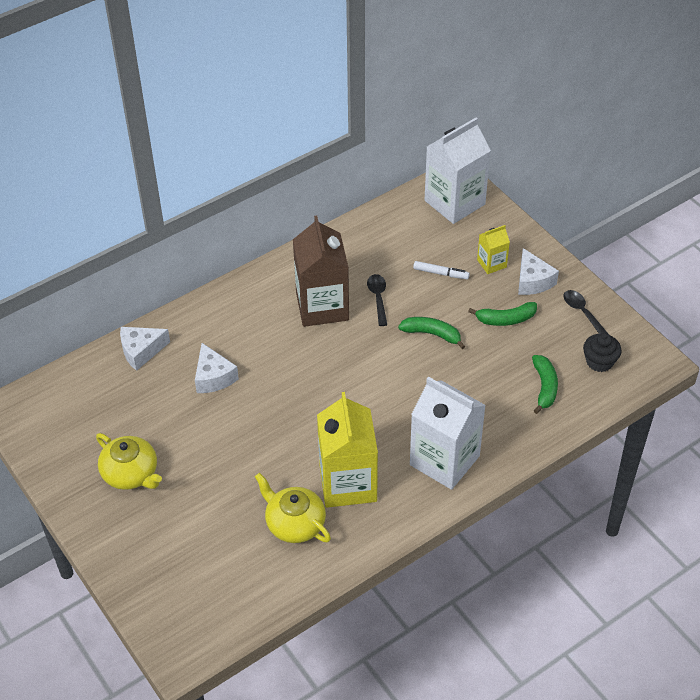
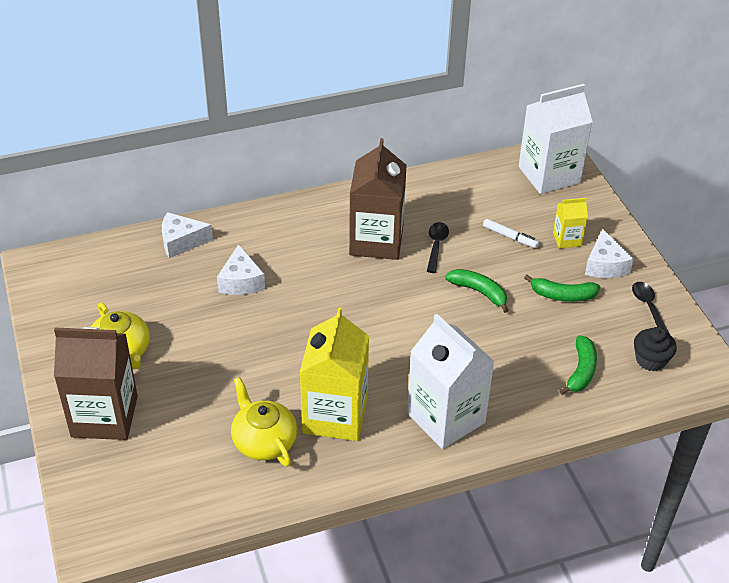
camera: 15 degrees right, 5 degrees down
(142, 539) = (104, 416): none -> brown carton

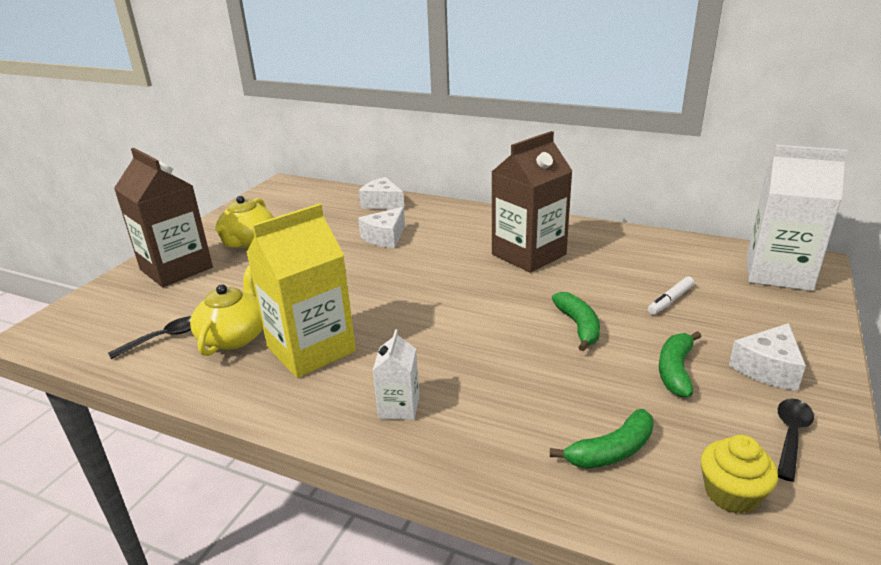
camera: 45 degrees right, 15 degrees down
(436, 246) = (581, 277): black spoon -> black spoon (163, 338)
(446, 418) = (399, 407): white carton -> white carton, size x0.49
(510, 237) = (670, 300): white marker -> white marker turned 60 degrees clockwise
(562, 295) = (675, 370): green banana -> green banana turned 60 degrees clockwise
(567, 239) = (740, 327): yellow carton -> none
(650, 360) = (731, 494): black cupcake -> yellow cupcake

